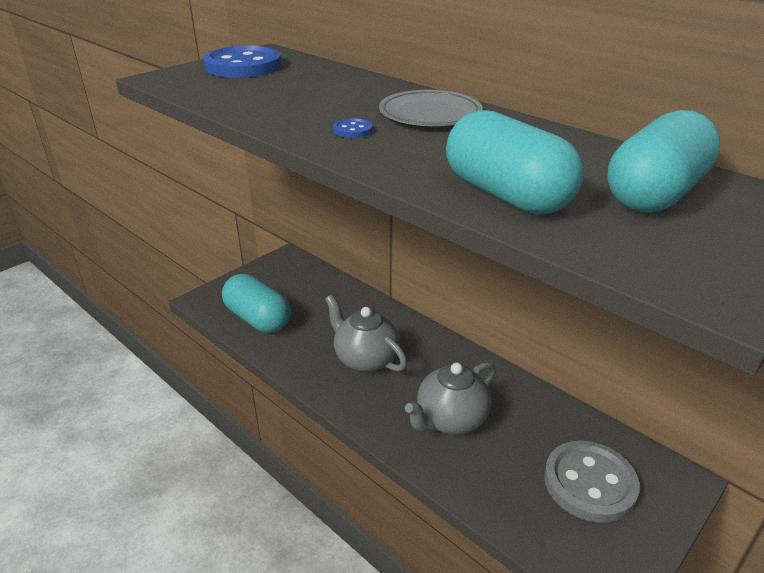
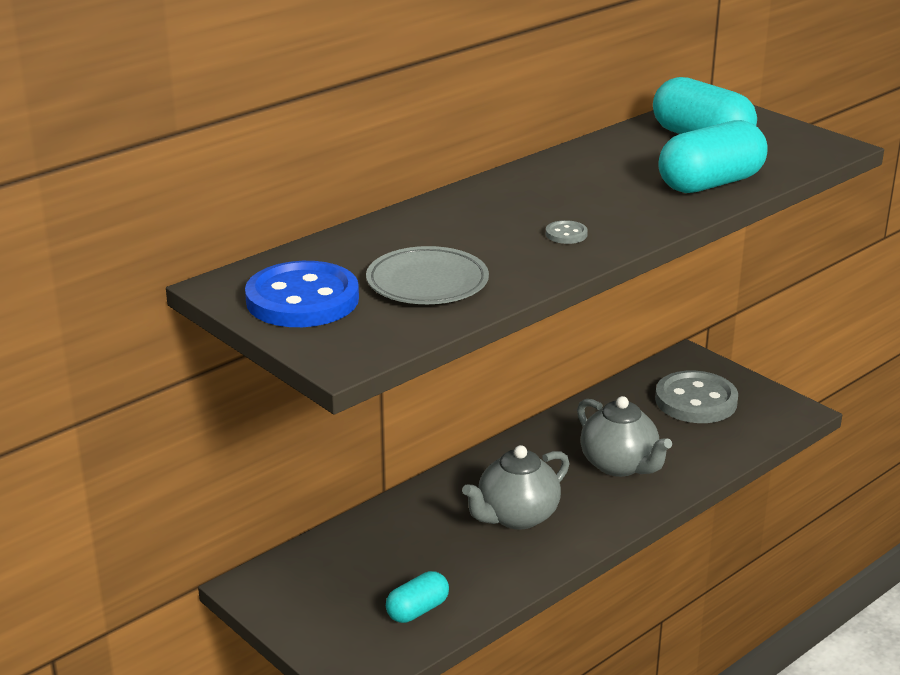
camera: 85 degrees left, 5 degrees down
(258, 319) = (417, 610): turquoise capsule -> turquoise capsule, size x0.57
(352, 130) = (566, 234): blue button -> grey button
(430, 114) = (521, 197): grey plate -> grey plate (427, 282)

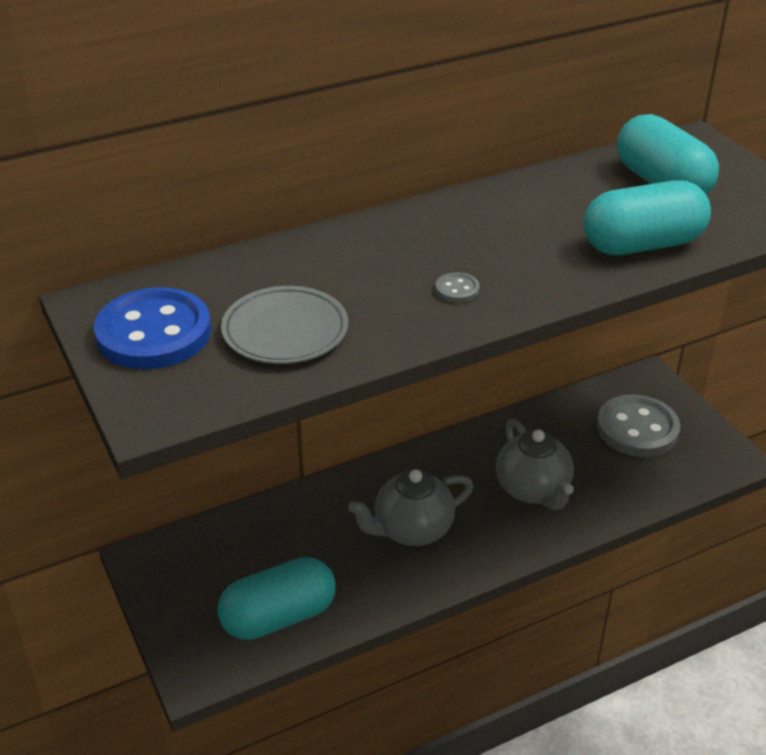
camera: 15 degrees right, 10 degrees up
(417, 610) = (279, 616): turquoise capsule -> turquoise capsule, size x1.76

